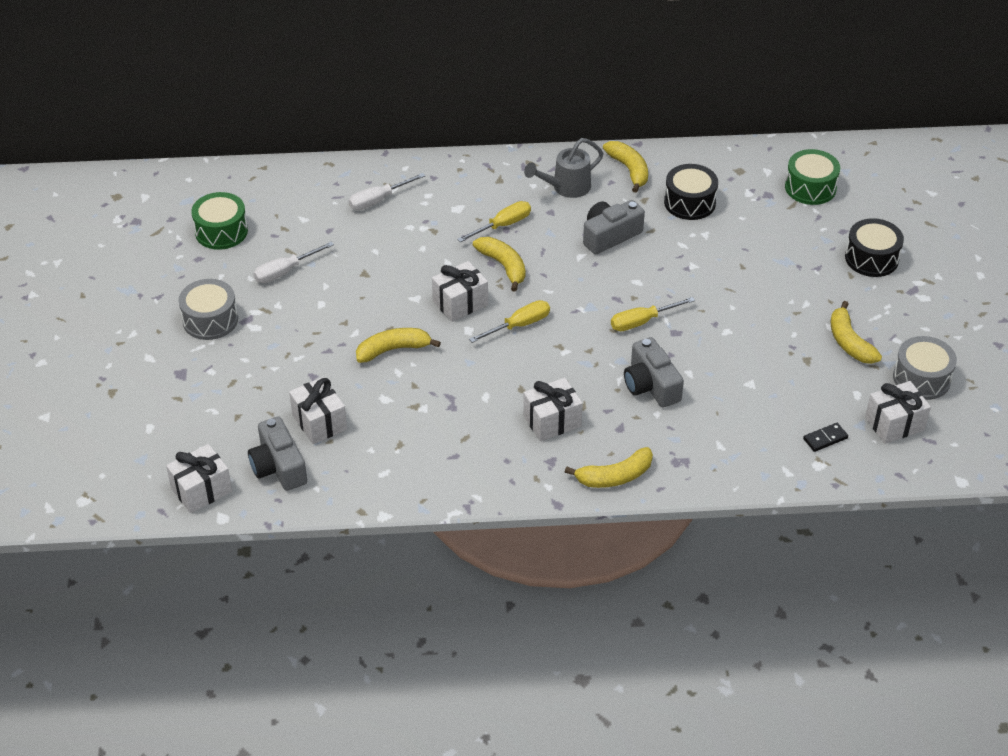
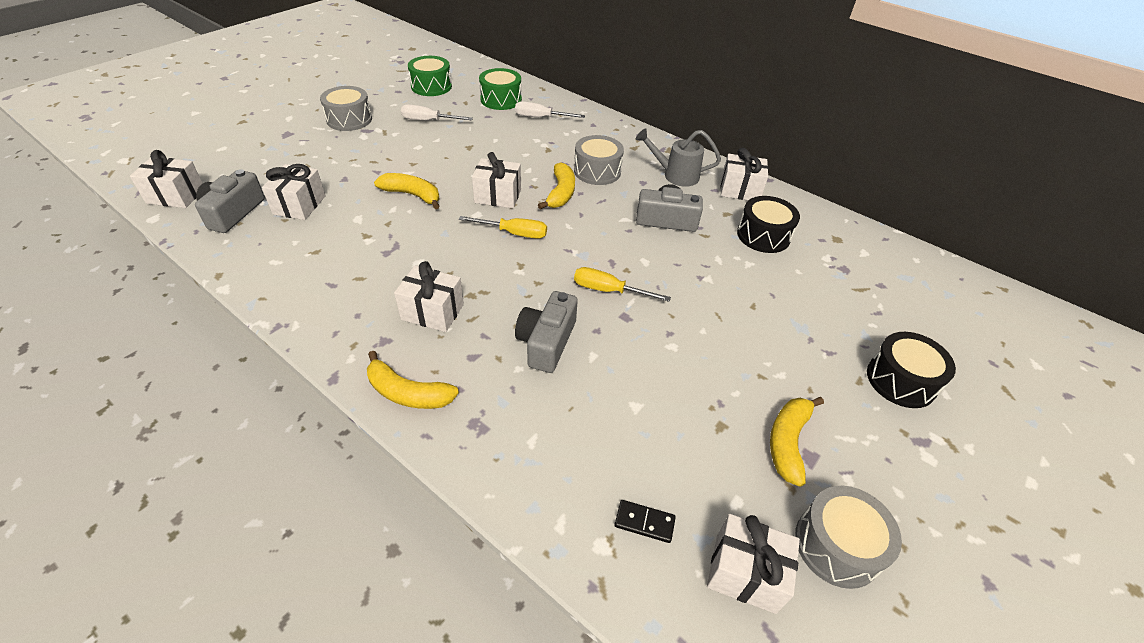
camera: 40 degrees right, 0 degrees up
(502, 225) = (597, 171): yellow screwdriver -> grey drum
(629, 170) = (740, 190): yellow banana -> white gift
(810, 187) = (895, 286): green drum -> green drum (501, 100)

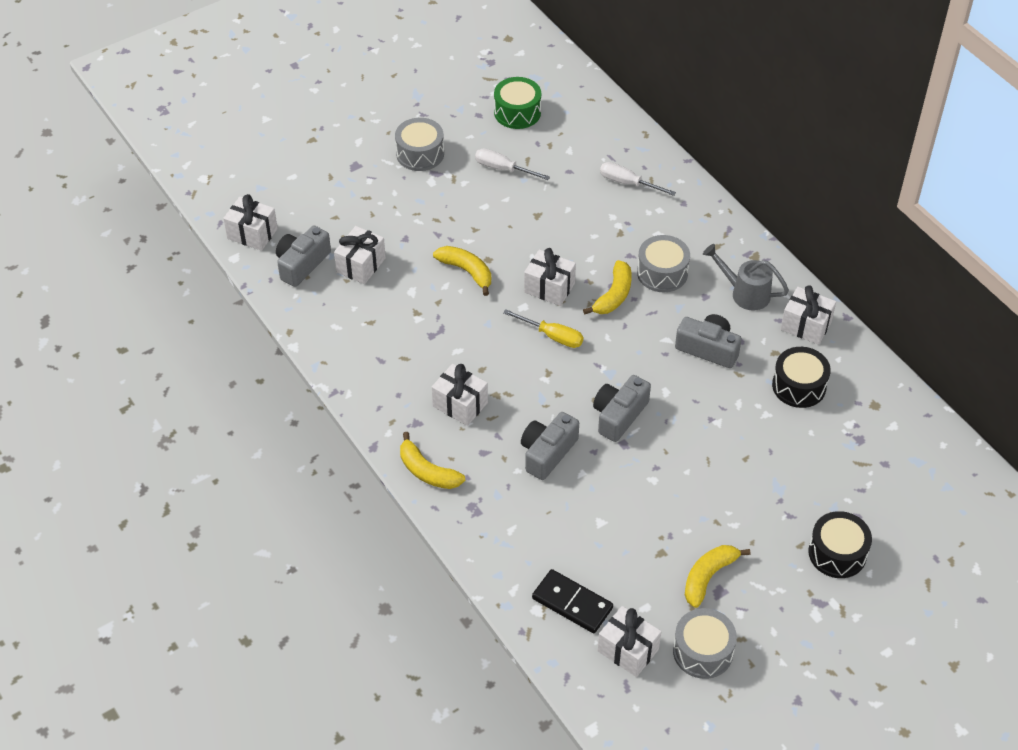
camera: 20 degrees right, 5 degrees up
(501, 100) = (591, 146): green drum -> none
(608, 290) = (619, 415): yellow screwdriver -> grey camera
(644, 522) = (572, 603): black domino -> black domino, size x1.81

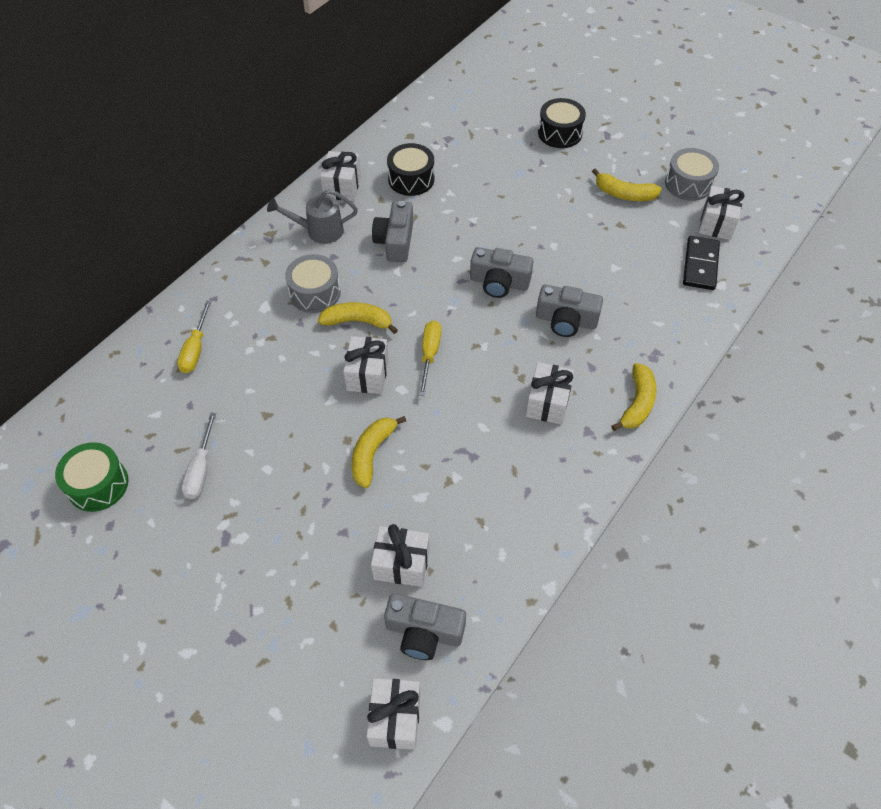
camera: 110 degrees left, 5 degrees up
(420, 154) = (195, 567): grey drum -> none
(628, 183) = (195, 349): white screwdriver -> yellow screwdriver
(745, 293) = (319, 231): grey watering can -> grey watering can turned 75 degrees clockwise

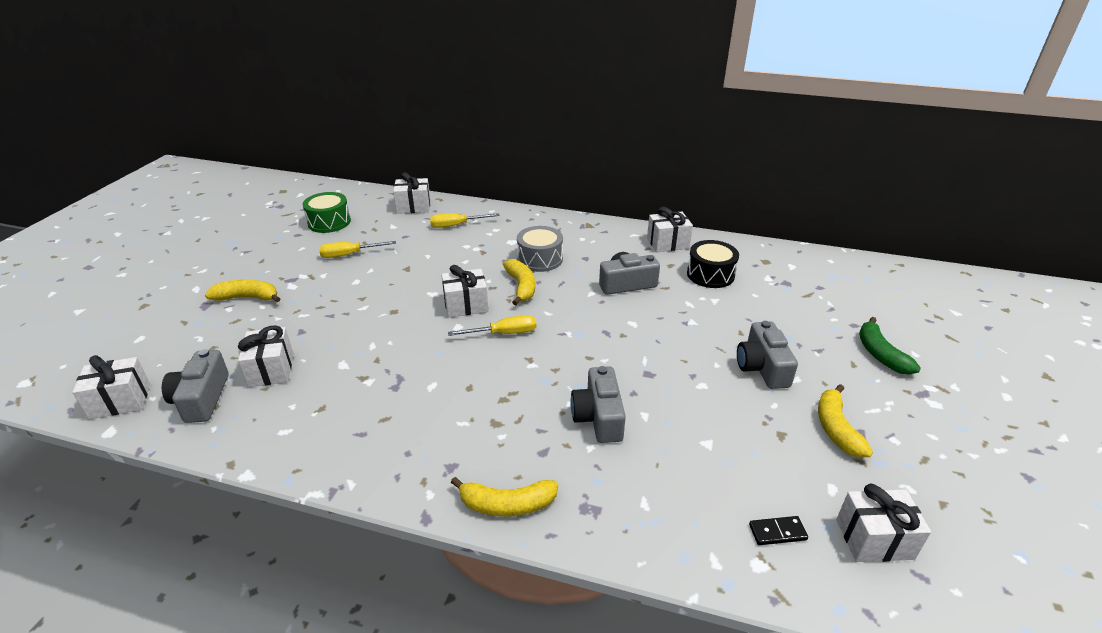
camera: 70 degrees right, 20 degrees down
(201, 469) = (349, 255): white screwdriver -> yellow screwdriver
(319, 231) = (608, 245): grey watering can -> none
(372, 453) = (383, 327): yellow banana -> yellow banana (247, 297)
(499, 282) = (620, 357): grey camera -> grey camera (762, 367)
(547, 402) = (478, 425): white gift -> white gift (413, 206)
(560, 133) = (880, 354): black drum -> green banana
(688, 184) = (920, 491): grey drum -> none
(700, 265) = (777, 532): black domino -> black domino, size x0.55

